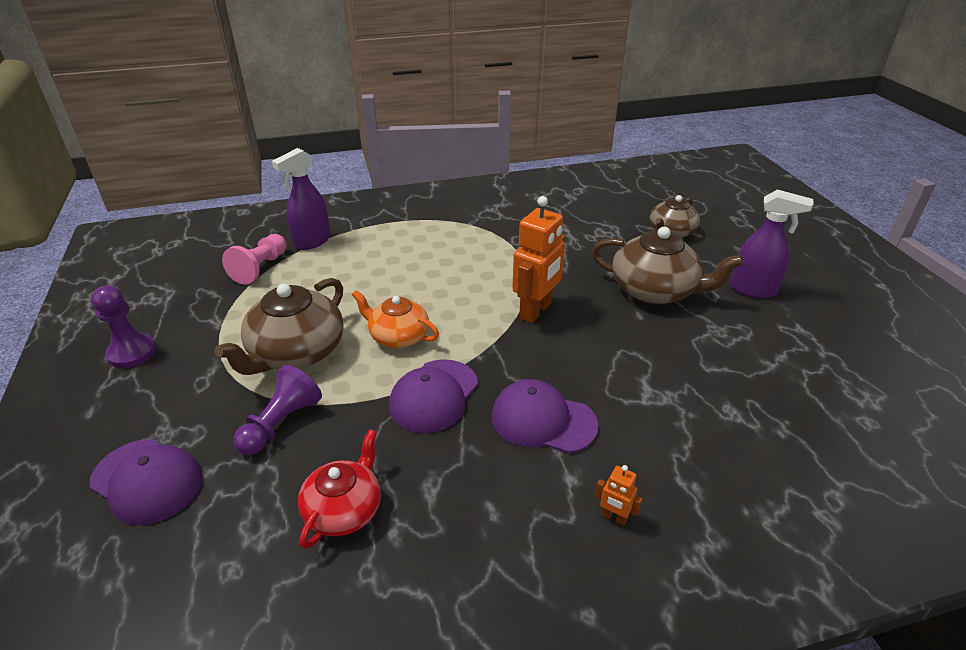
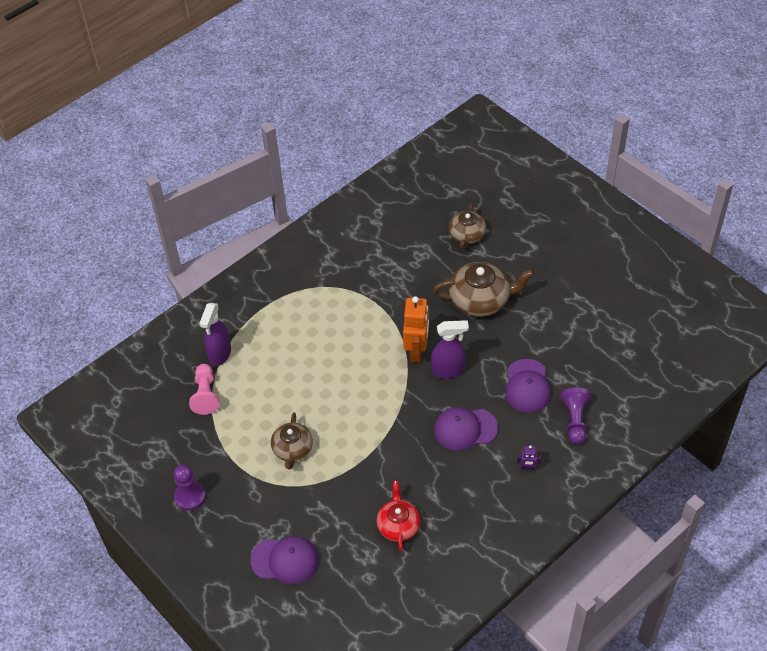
camera: 25 degrees left, 15 degrees up
(281, 423) = (326, 497): purple pawn -> purple pawn (575, 420)
(296, 352) = (292, 449): brown teapot -> brown teapot, size x0.64
(398, 336) = (345, 409): orange teapot -> none
(434, 396) = (396, 441): purple cap -> purple cap (527, 386)
(614, 517) = (527, 468): orange robot -> purple robot
(753, 290) = (540, 273): purple spray bottle -> purple spray bottle (448, 370)

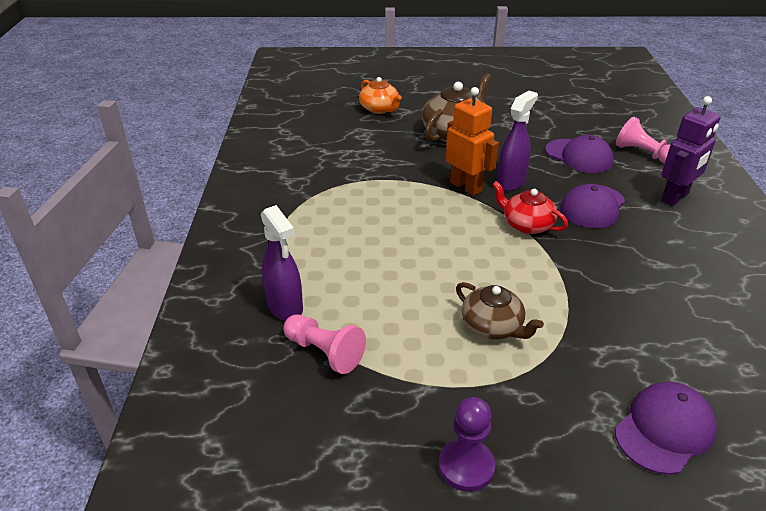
camera: 50 degrees left, 15 degrees down
(398, 525) = (682, 306): red teapot -> red teapot (526, 224)
(467, 235) = (380, 109): brown teapot -> orange teapot
(527, 468) = (675, 198): purple robot -> purple robot, size x2.23
(575, 420) = (642, 153): purple pawn -> pink pawn

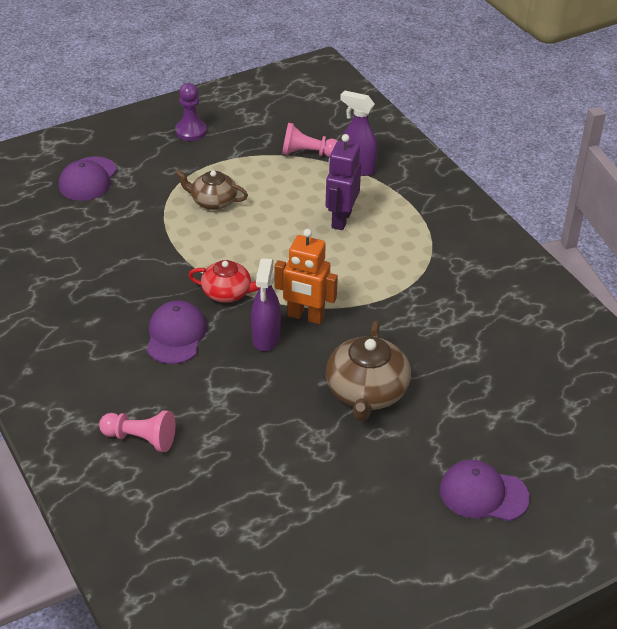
camera: 150 degrees right, 5 degrees up
(380, 109) = (485, 403): orange teapot -> none
(579, 156) = (212, 405): purple cap -> purple cap (483, 494)
(675, 198) = (96, 377): purple robot -> purple robot (341, 219)

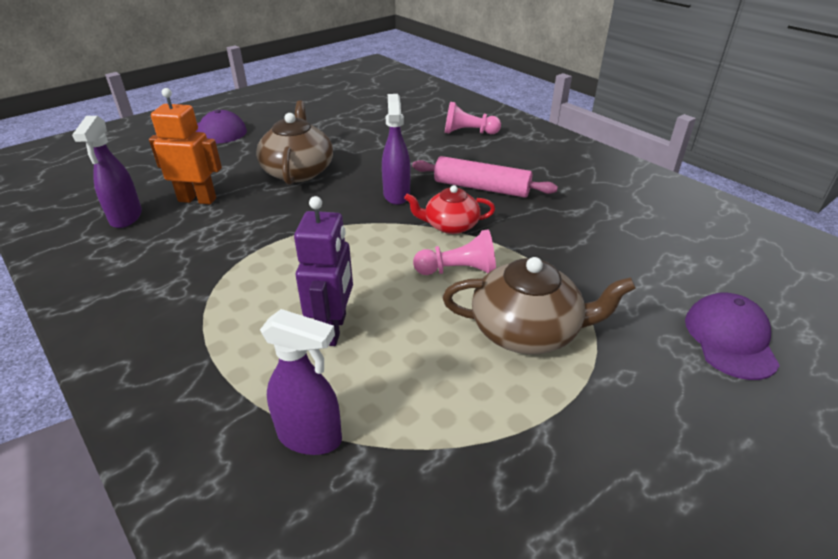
camera: 170 degrees right, 5 degrees down
(176, 335) = (481, 188): purple cap -> pink rolling pin
(191, 131) = (659, 479): purple pawn -> none
(213, 201) = (527, 330): brown teapot -> brown teapot, size x1.57
(305, 316) = (362, 215): orange robot -> orange robot (197, 199)
(307, 153) = (410, 459): pink pawn -> pink pawn (458, 271)
(531, 346) = (126, 217): none -> purple spray bottle

